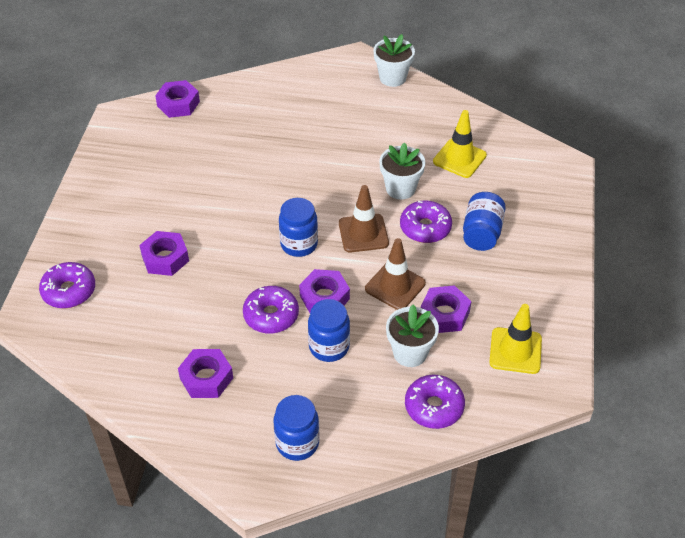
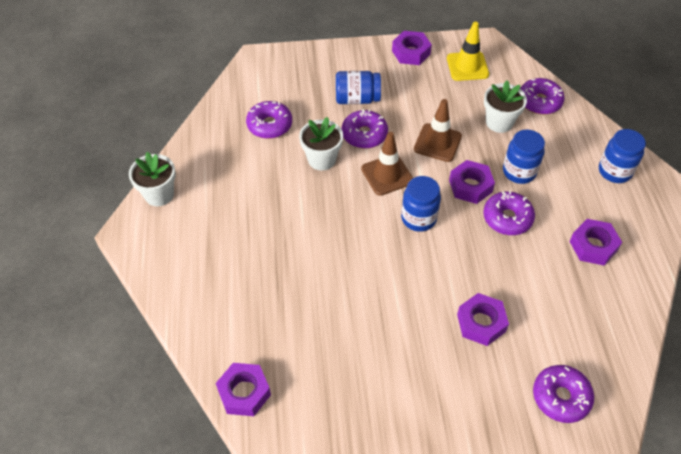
camera: 105 degrees left, 5 degrees up
(444, 314) = (452, 108): purple nut -> purple nut (411, 52)
(459, 158) = (269, 125): yellow traffic cone -> purple donut

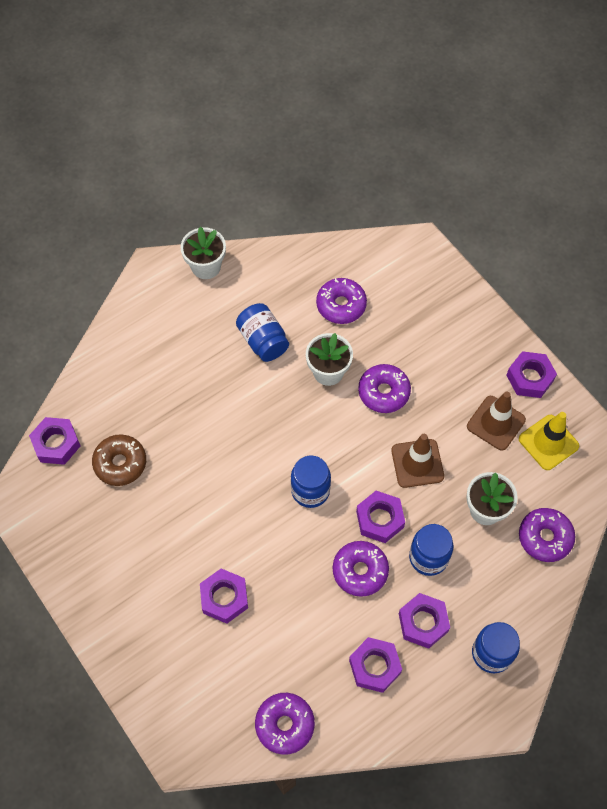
camera: 60 degrees right, 10 degrees up
(302, 346) = (120, 463): none -> brown donut
(357, 99) = (427, 361): blue jar -> blue jar (263, 341)
(387, 175) = (346, 437): brown traffic cone -> brown traffic cone (496, 423)
(561, 397) = (184, 698): purple donut -> purple donut (285, 725)
(571, 199) = (423, 622): none -> purple nut

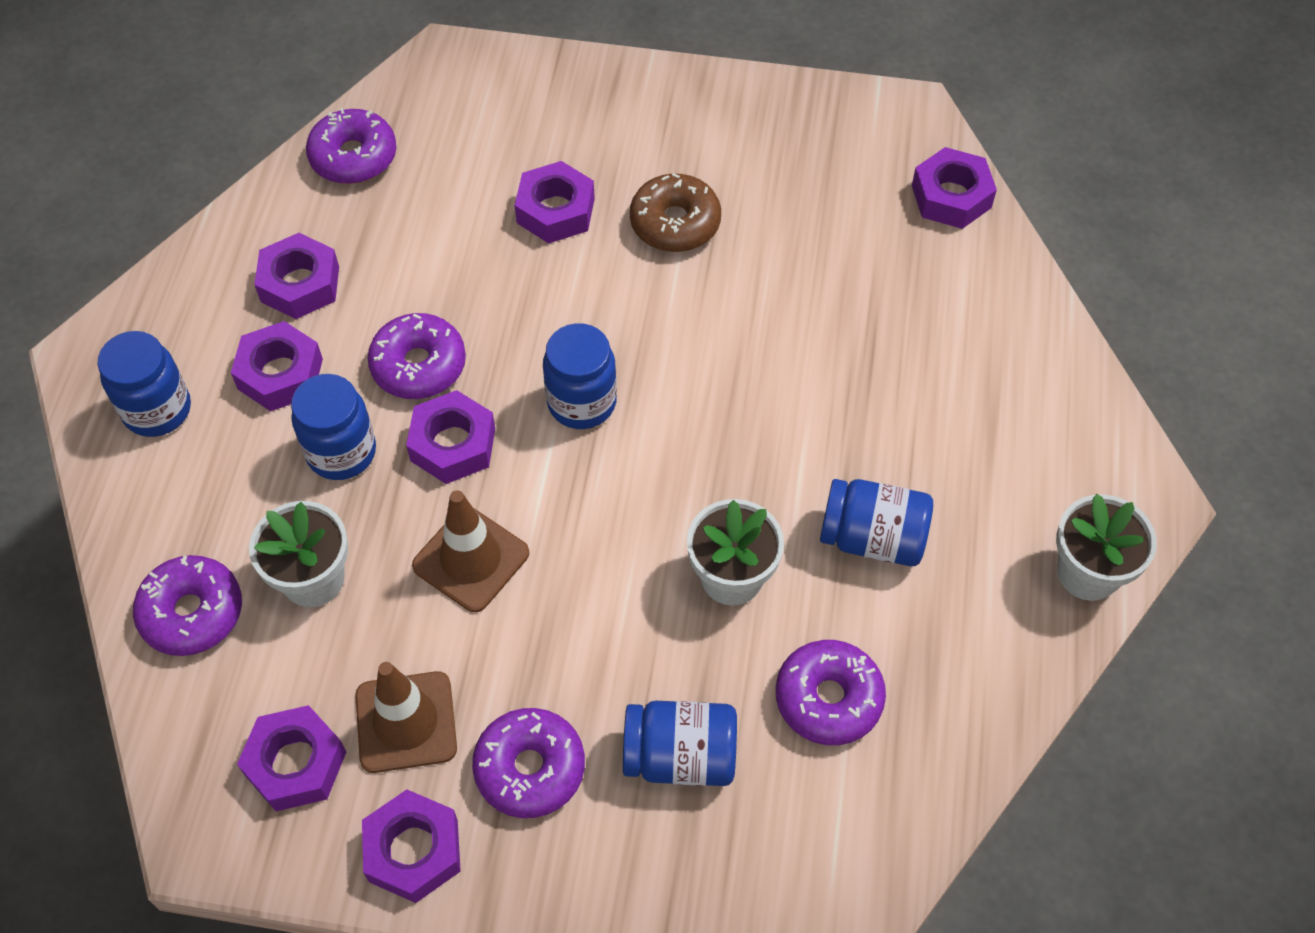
camera: 135 degrees right, 5 degrees down
(120, 463) = (851, 238): brown donut -> brown donut (675, 223)
(383, 392) = (620, 619): purple donut -> purple donut (530, 768)
(410, 330) = (680, 756): none -> blue jar
(548, 442) = (295, 764): yellow traffic cone -> purple nut

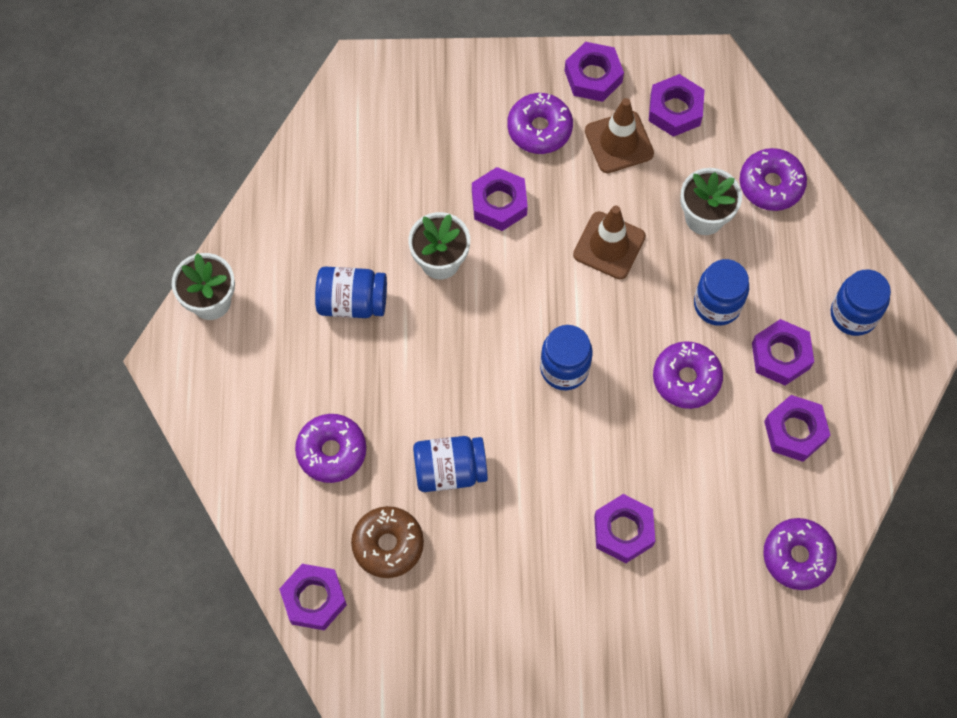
camera: 170 degrees right, 10 degrees up
(453, 444) = (644, 322): purple nut -> purple nut (499, 203)
(675, 223) = (528, 535): brown donut -> brown donut (388, 545)
(680, 756) = (453, 149): blue jar -> blue jar (450, 470)
(828, 698) = (370, 195): purple donut -> purple donut (331, 451)

